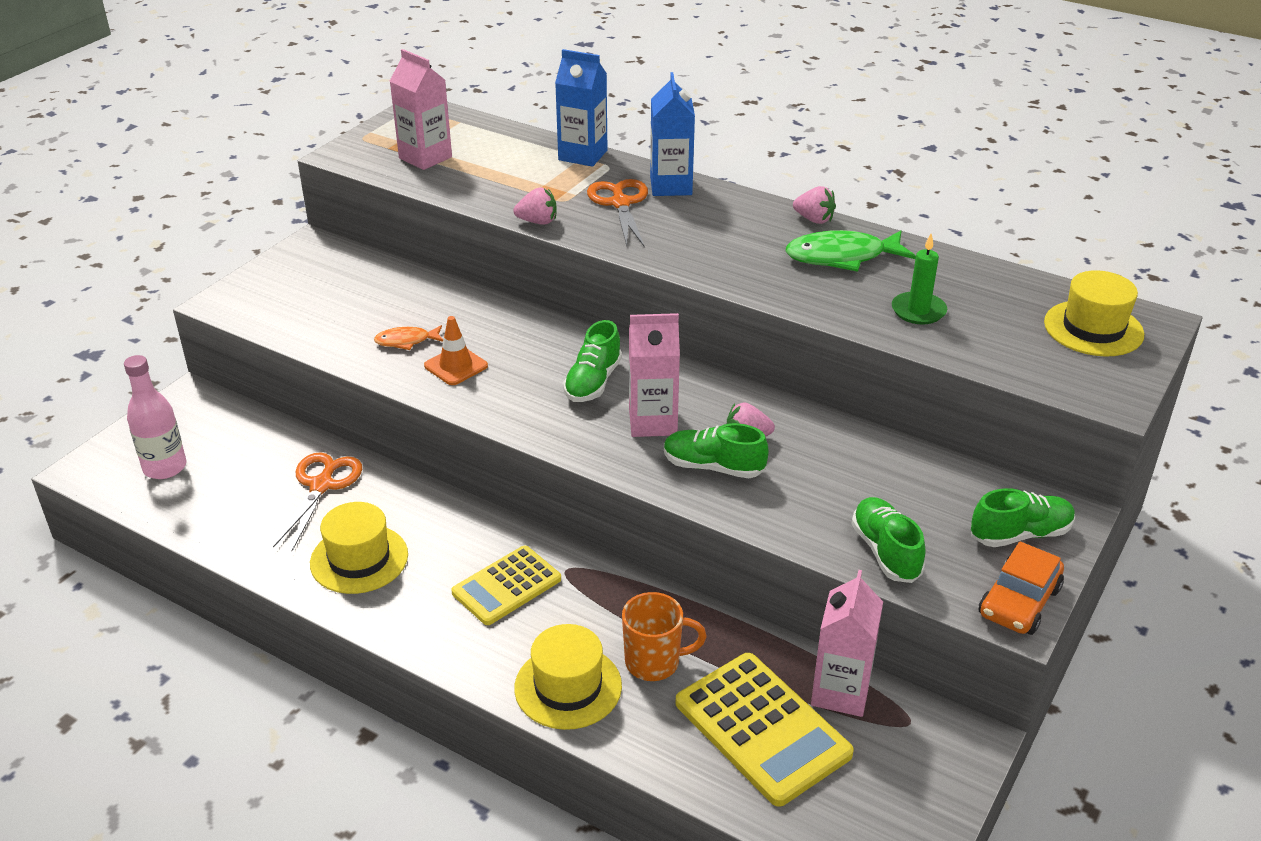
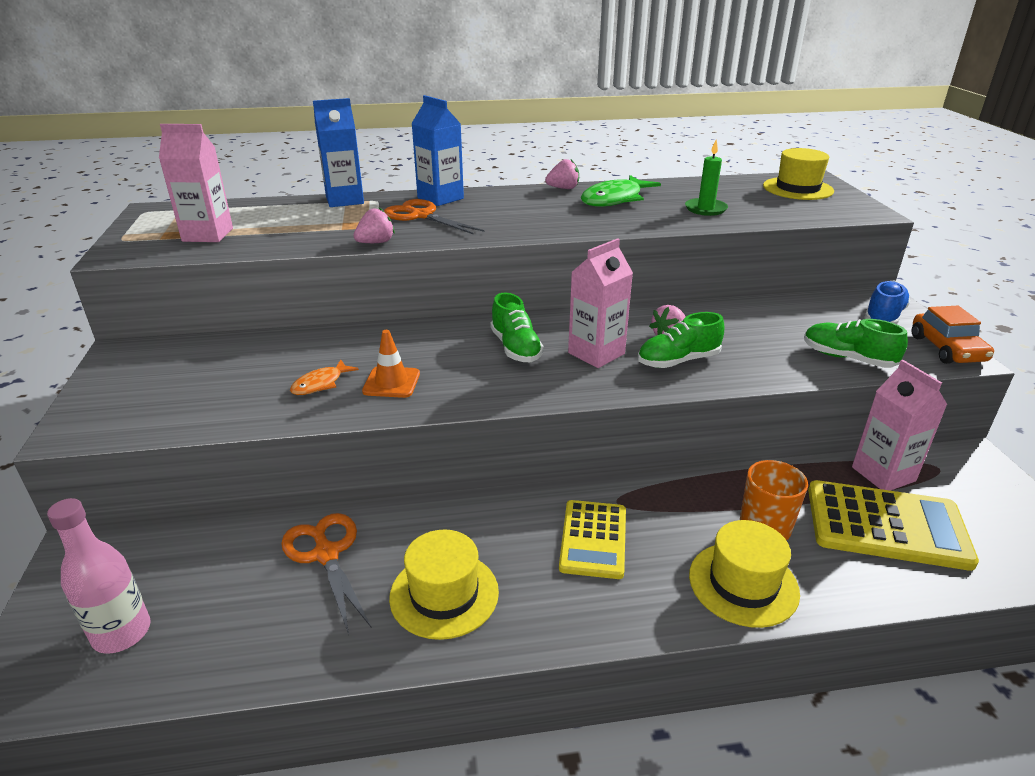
camera: 40 degrees left, 5 degrees down
(1020, 534) = (883, 317): green shoe -> blue shoe

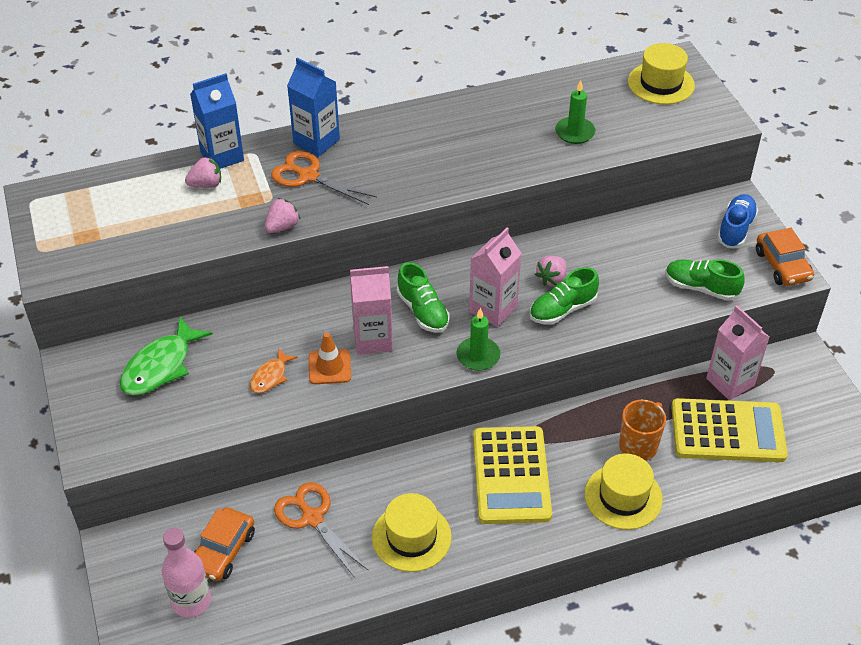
camera: 10 degrees left, 15 degrees up
(198, 576) = (223, 550): none -> orange car
(208, 235) = (118, 233): pink carton -> pink carton (373, 339)
(563, 188) = (433, 108): pink strawberry -> pink strawberry (206, 184)
(569, 390) = (478, 356): none -> green candle
(593, 539) = (511, 475): yellow calculator -> yellow calculator, size x1.50
(614, 199) = (487, 124): green fish -> green fish (160, 366)

